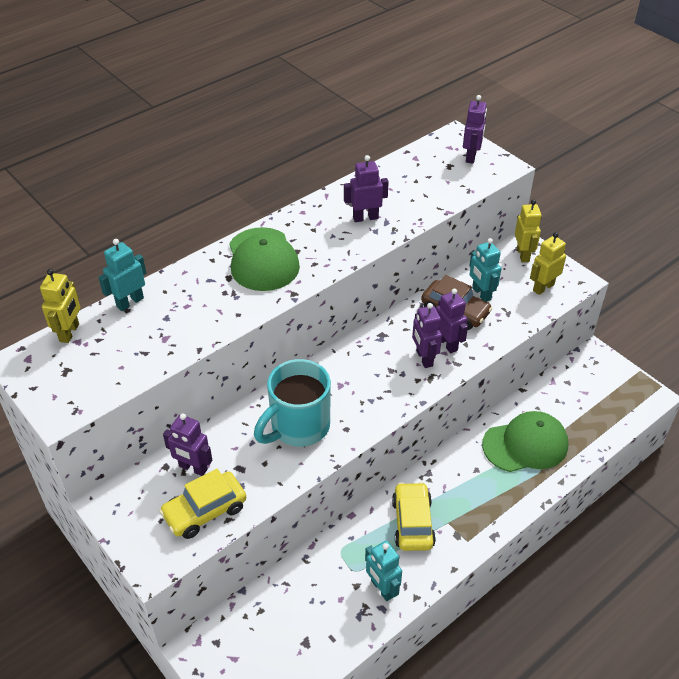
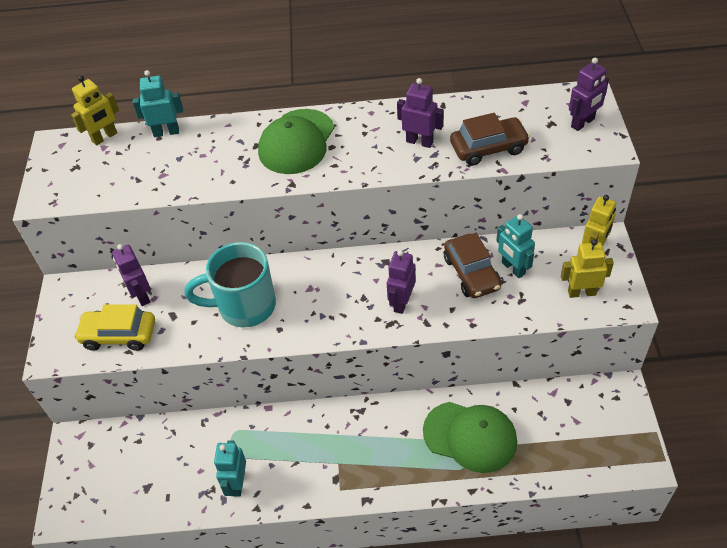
camera: 40 degrees right, 5 degrees up
(412, 523) = (309, 445): yellow car -> none
(422, 201) = (488, 148): none -> brown car
(447, 344) = (435, 300): purple robot -> none
(481, 294) = (513, 268): turquoise robot -> turquoise robot turned 45 degrees counterclockwise

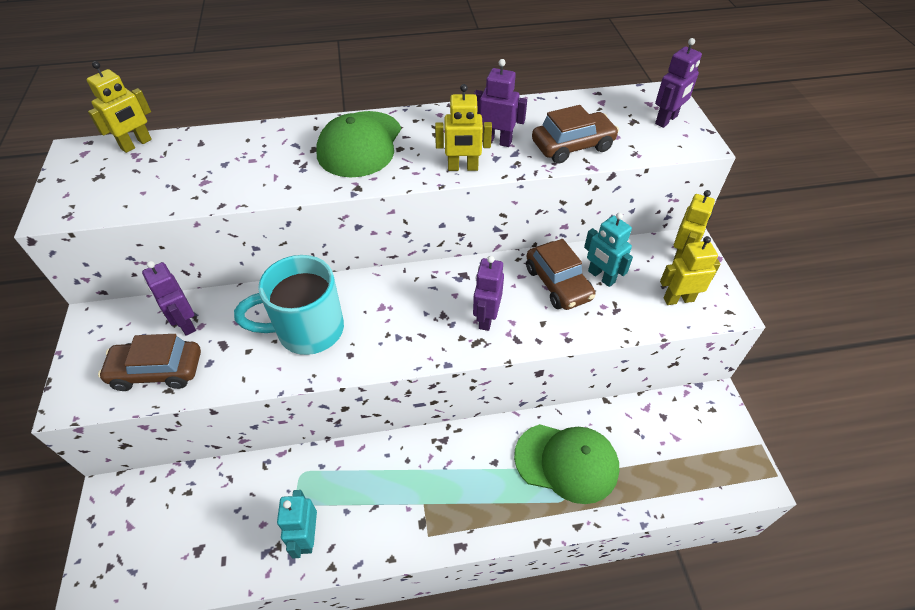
camera: 10 degrees left, 0 degrees up
(119, 335) = (157, 371): yellow car -> brown car
(166, 132) = (209, 137): turquoise robot -> none
(385, 167) = (463, 168): none -> yellow robot

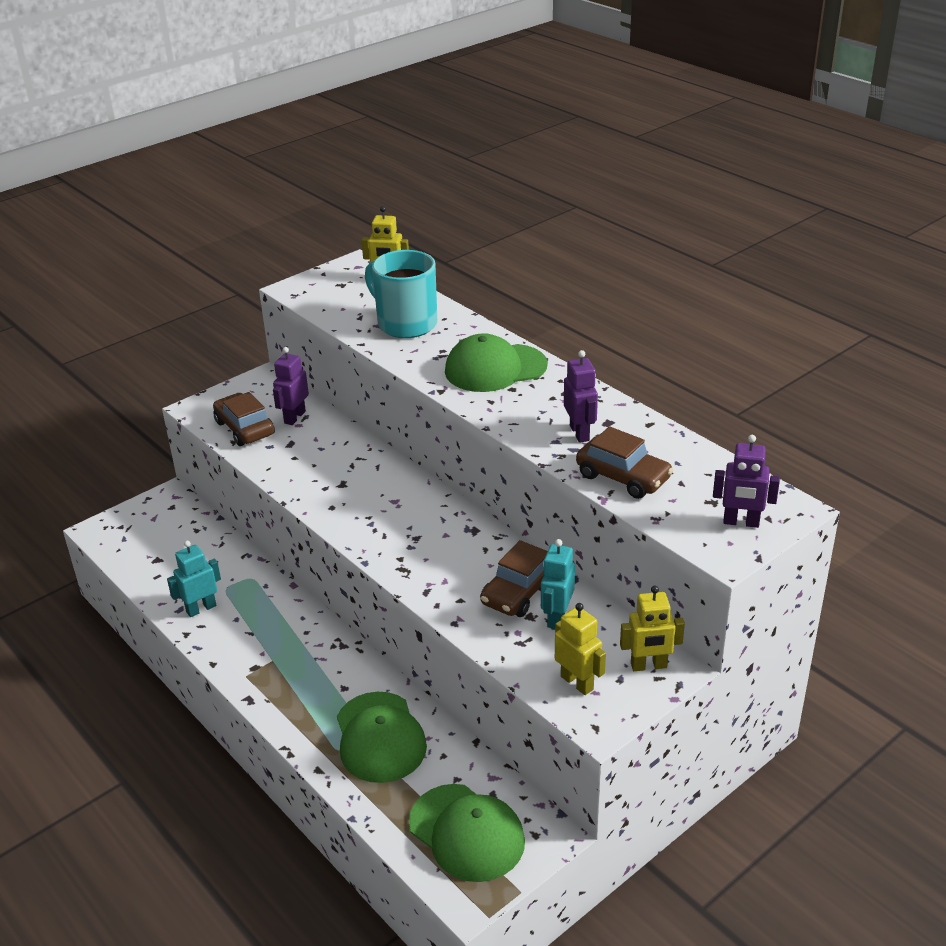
camera: 60 degrees right, 15 degrees down
(308, 330) = (337, 475): turquoise mug -> turquoise mug (405, 323)
(463, 168) = (521, 429): yellow robot -> none
(486, 318) = (434, 563): purple robot -> none
(693, 450) = (467, 832): none -> green cap

